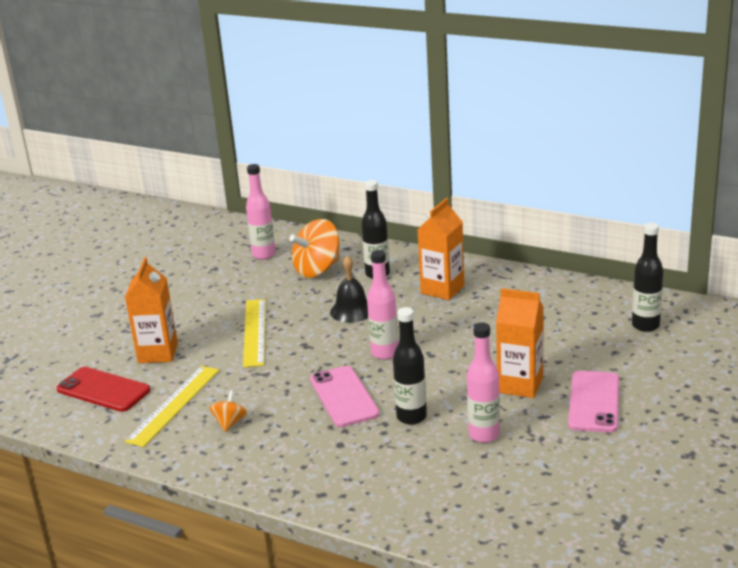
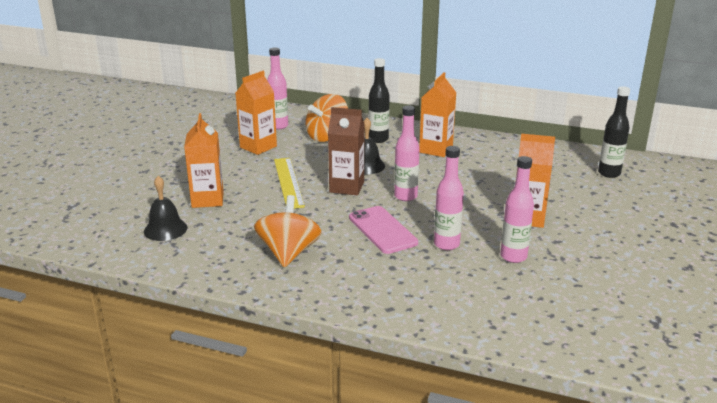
camera: 10 degrees left, 0 degrees up
(103, 390) = (165, 229): red phone -> black bell
(174, 405) = (233, 240): yellow ruler -> none
(230, 423) = (288, 253): orange spinning top -> orange spinning top, size x1.99
(232, 283) = (258, 147): none -> orange carton
(320, 340) = (346, 187): none -> brown carton
(411, 417) = (446, 244): black bottle -> pink bottle
(594, 402) = (593, 229): pink phone -> none

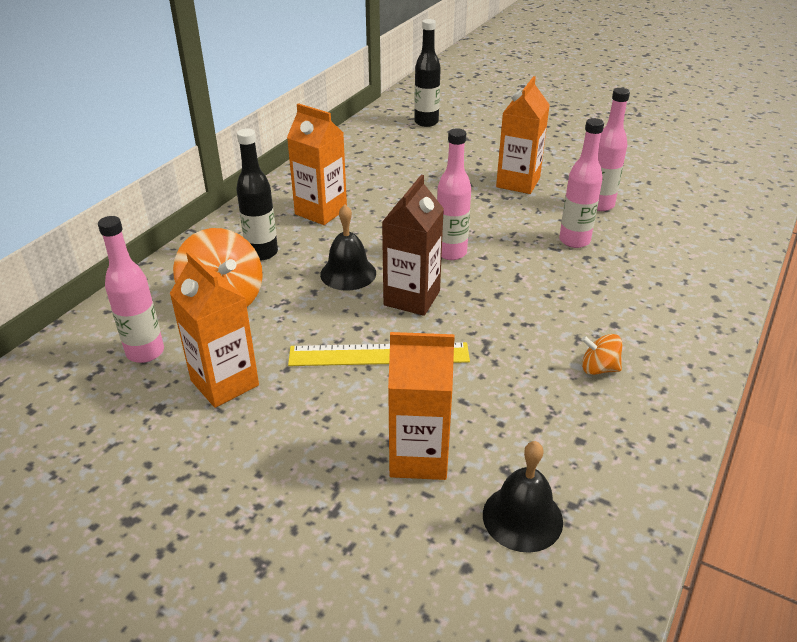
camera: 80 degrees left, 10 degrees up
(288, 253) = (598, 368): orange spinning top -> orange spinning top, size x0.50
(382, 230) = (538, 281): pink phone -> none

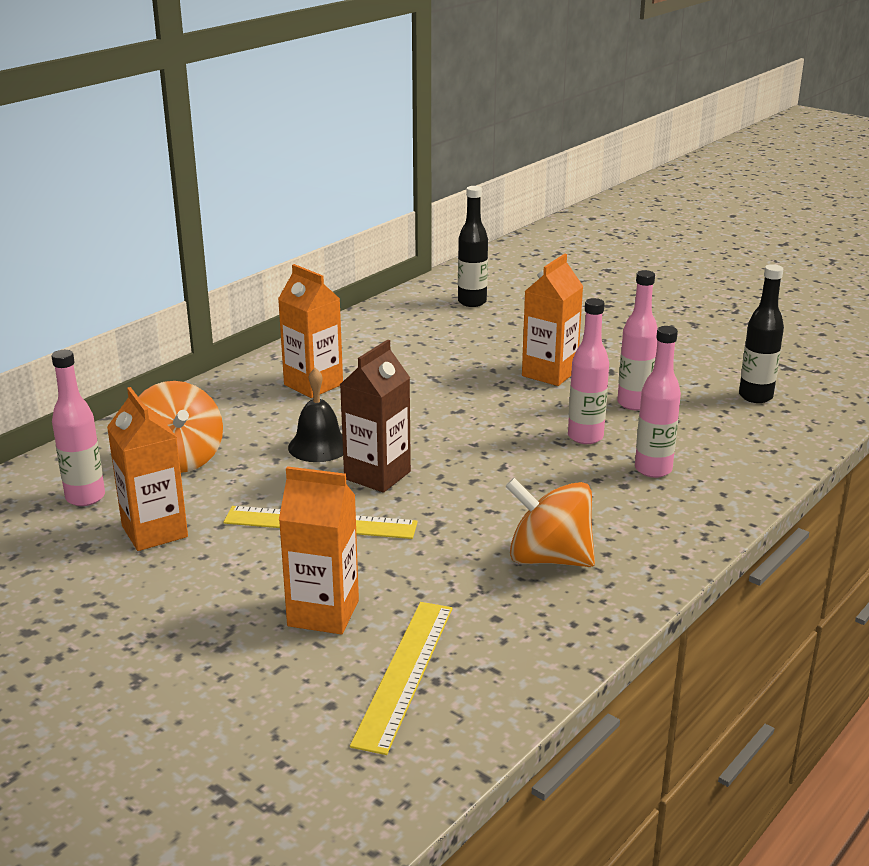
camera: 10 degrees right, 10 degrees down
(262, 253) = (235, 419): black bottle -> black bottle (755, 396)
(451, 253) = (439, 436): pink bottle -> pink bottle (653, 469)
(522, 517) = (404, 673): black bell -> yellow ruler
(598, 368) = (549, 558): orange spinning top -> orange spinning top, size x1.99

